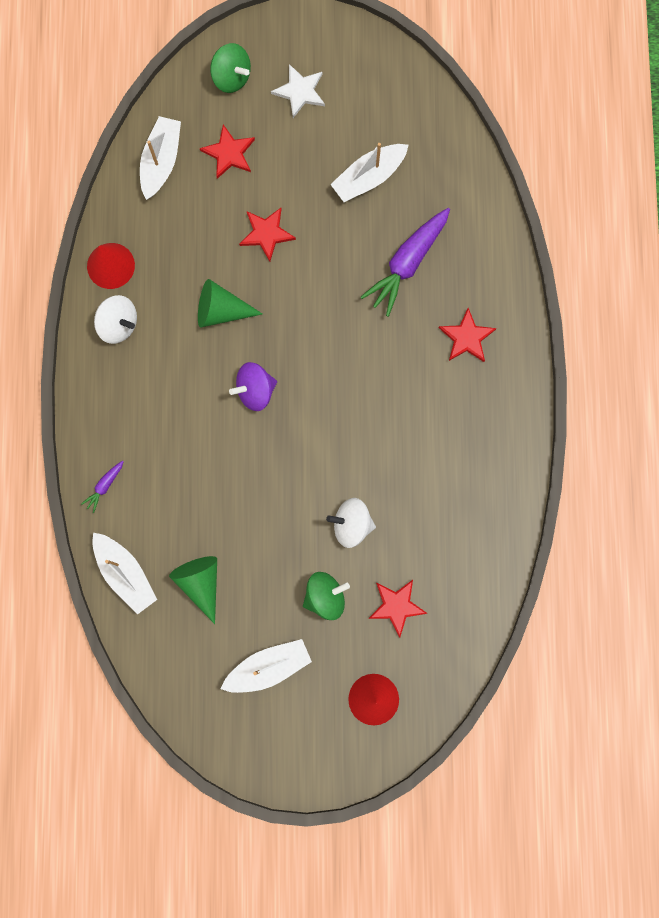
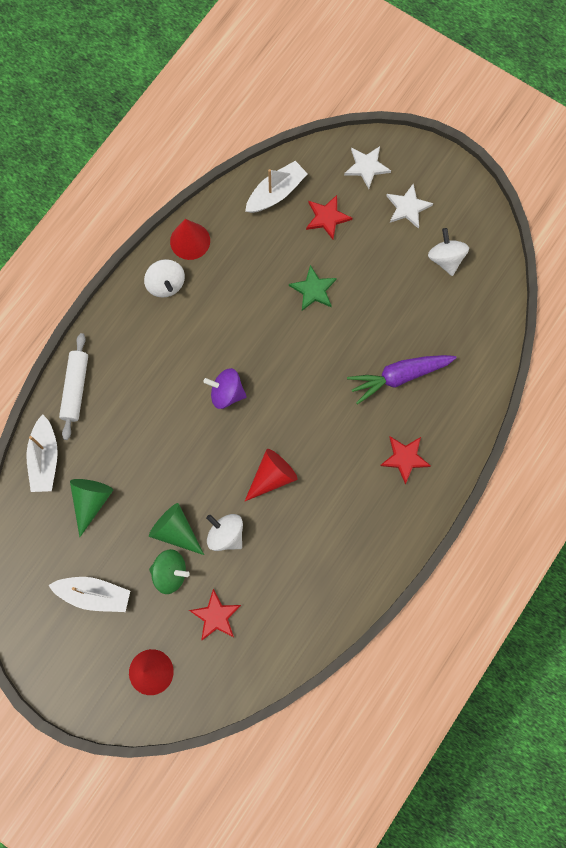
camera: 35 degrees right, 5 degrees down
(104, 486) = (75, 388): purple carrot -> white rolling pin
(221, 310) = (243, 322): green cone -> green cone (175, 531)
(231, 77) = (366, 167): green spinning top -> white star
(266, 234) = (313, 290): red star -> green star
(355, 440) = (272, 477): none -> red cone
(369, 177) = (414, 298): white boat -> none
(371, 119) = (445, 259): none -> white spinning top

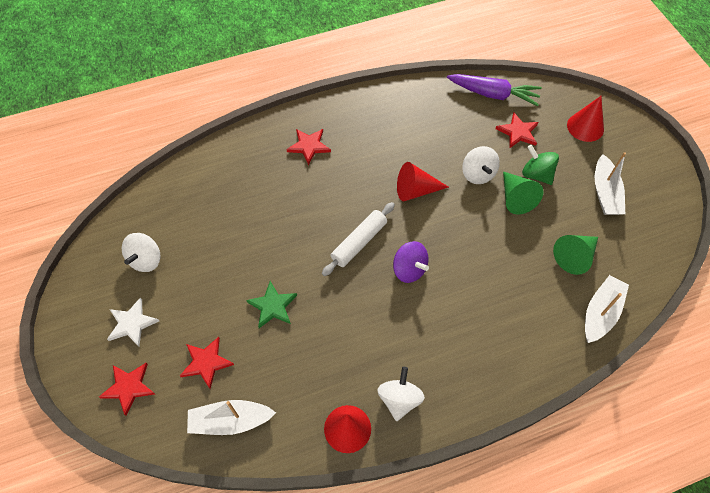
camera: 145 degrees left, 15 degrees down
(75, 388) = (542, 356): white rolling pin -> white rolling pin (359, 242)
(94, 595) = (605, 193): white boat -> white boat turned 135 degrees counterclockwise
(366, 167) = (129, 387): white star -> red star
(399, 376) = (264, 198): purple carrot -> purple carrot (493, 94)

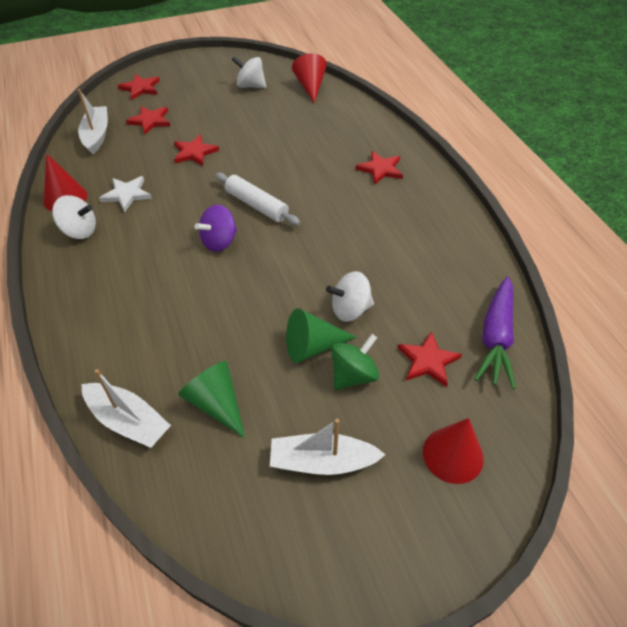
camera: 90 degrees right, 10 degrees down
(132, 323) = (193, 85): white star -> white star (127, 194)
(273, 306) = (194, 152): green star -> red star
(416, 190) = (323, 250): red cone -> red cone (310, 86)

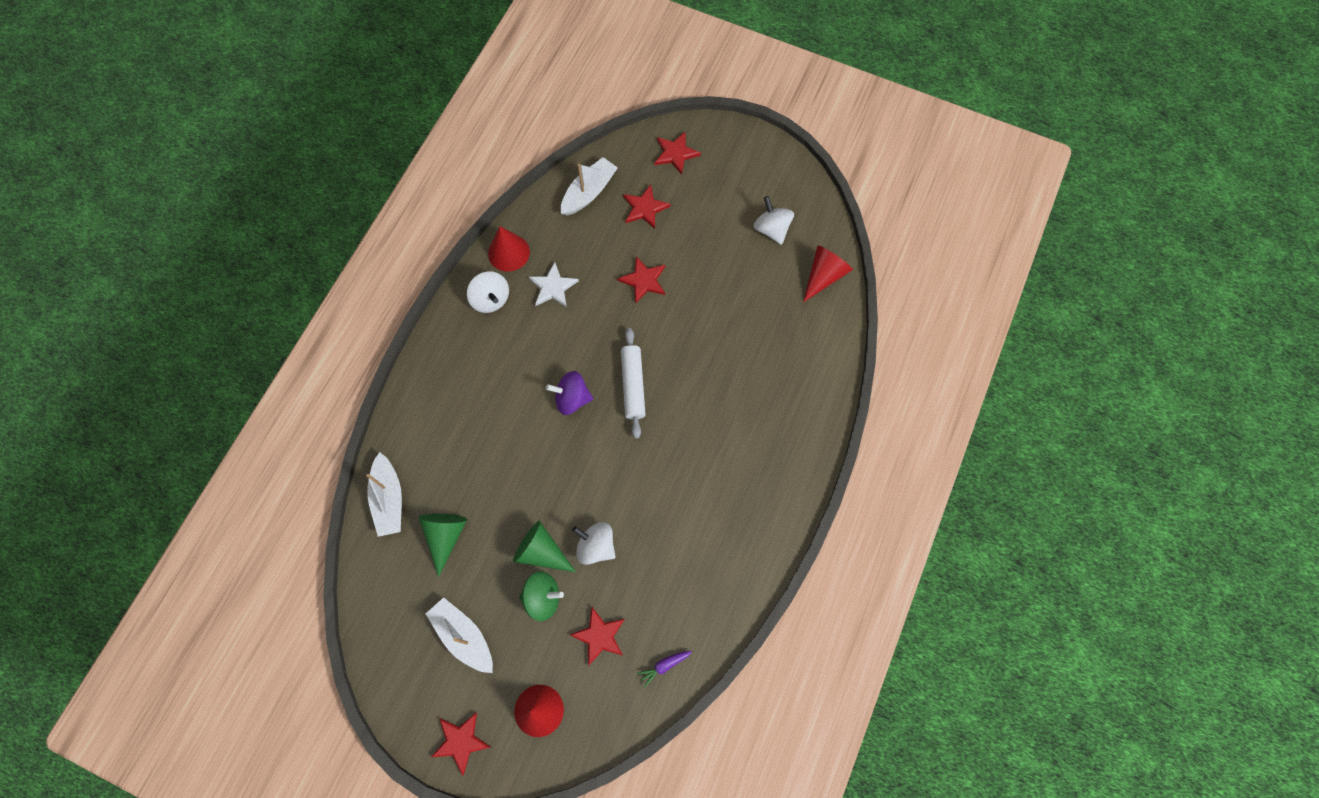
camera: 45 degrees right, 20 degrees up
(380, 169) = (769, 434): red star -> red star (461, 741)
(495, 338) = (664, 666): purple carrot -> purple carrot, size x0.45

